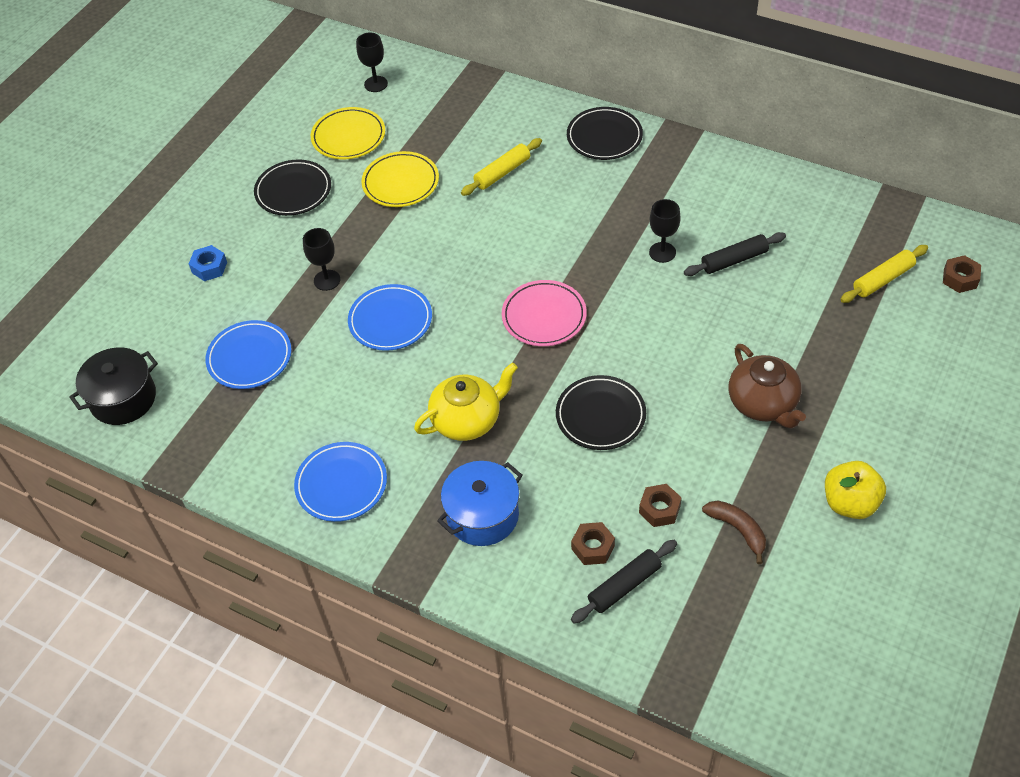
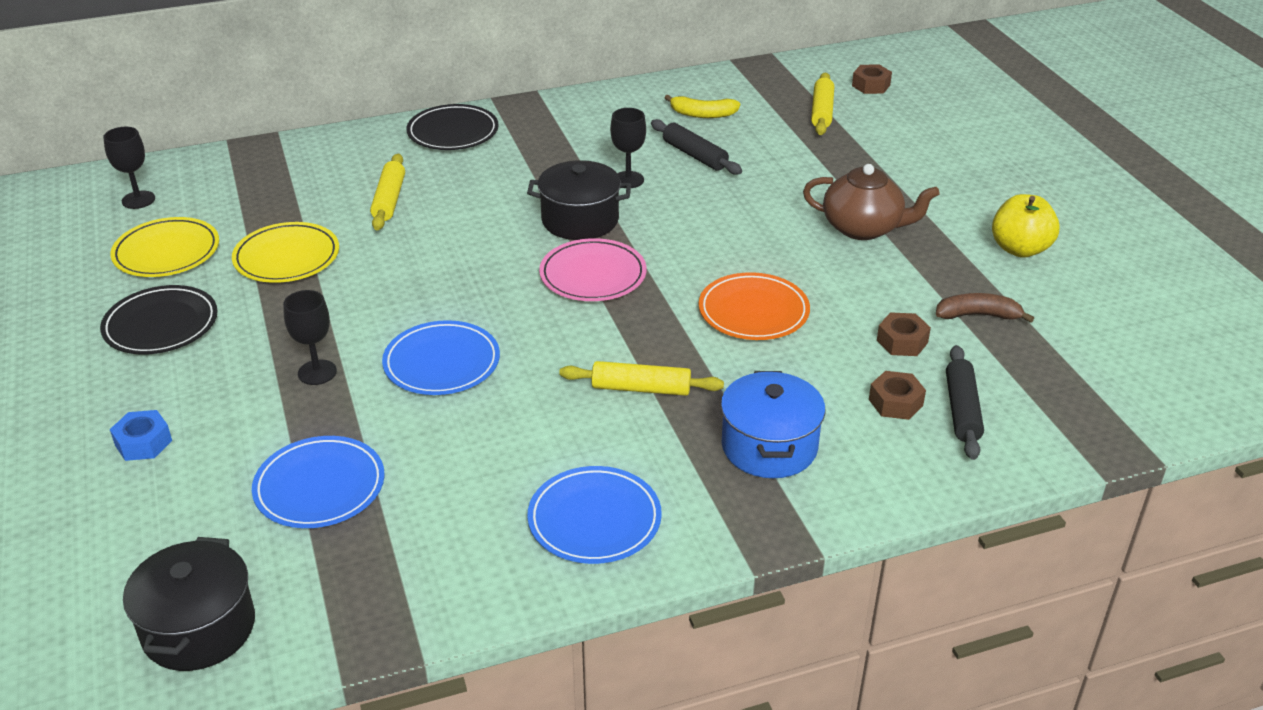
camera: 50 degrees left, 15 degrees down
(467, 420) = (641, 388): yellow teapot -> yellow rolling pin
(590, 266) = (580, 220): none -> black pot
(600, 415) = (753, 311): black plate -> orange plate
(734, 260) = (695, 155): black rolling pin -> black rolling pin turned 60 degrees counterclockwise
(789, 225) = (702, 114): none -> yellow banana

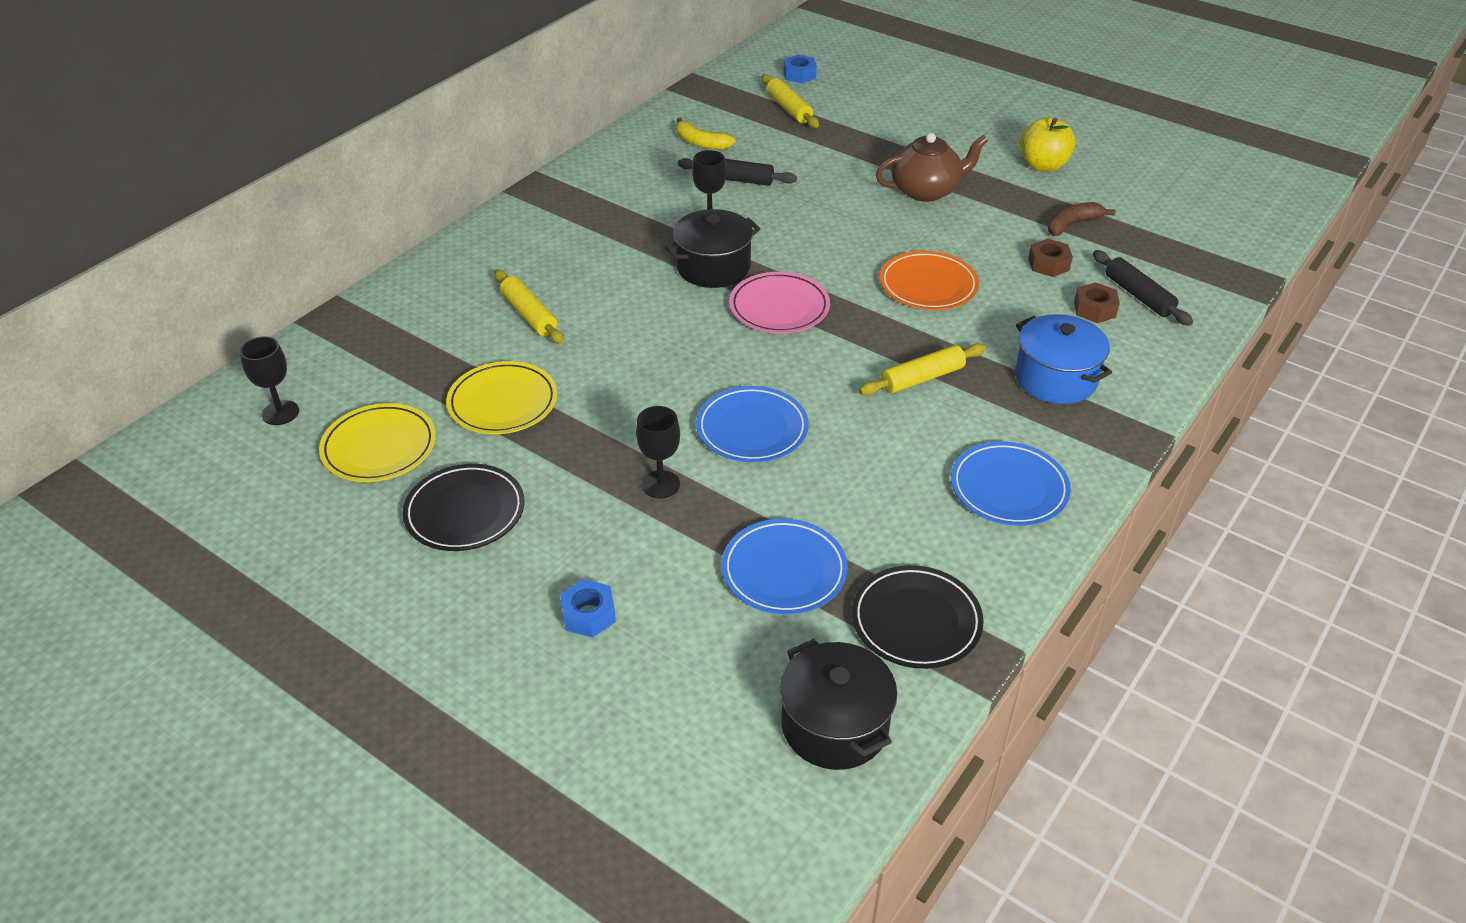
camera: 35 degrees left, 5 degrees up
(453, 132) = (509, 234): black plate -> black plate (916, 621)
(702, 114) = (701, 143): yellow banana -> yellow banana turned 60 degrees clockwise
(871, 85) = (799, 75): brown nut -> blue nut

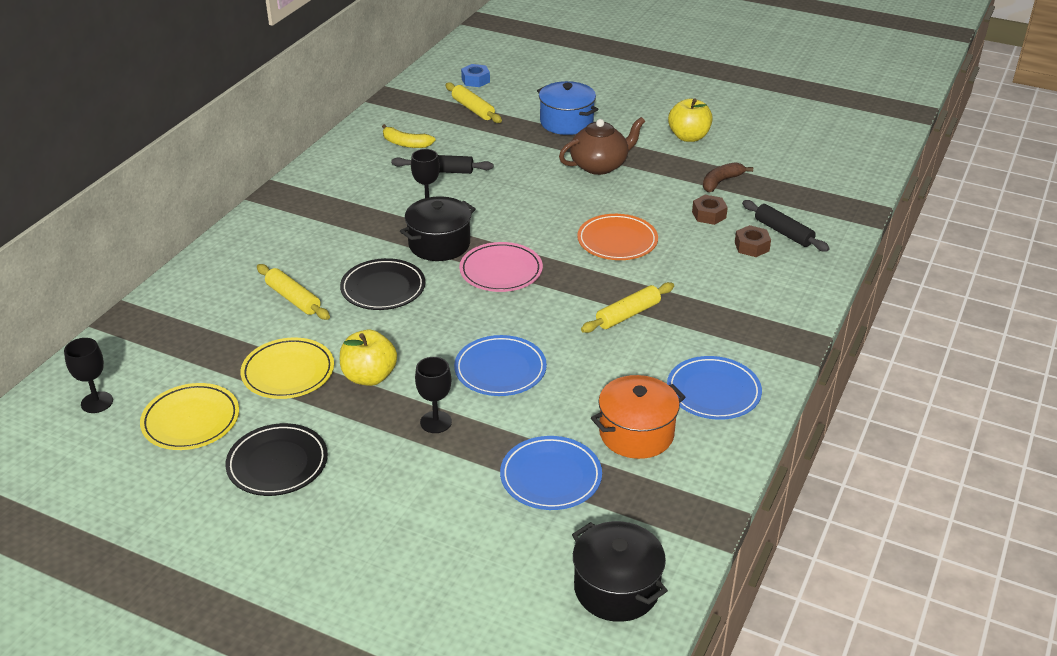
camera: 10 degrees left, 5 degrees down
(588, 615) = (400, 531): blue nut -> none
(595, 419) = (369, 377): none -> yellow apple
(901, 529) = (636, 433): none -> orange pot
(916, 621) = (663, 501): black plate -> black plate (383, 288)
(1055, 378) = (732, 303): blue pot -> blue pot (566, 122)

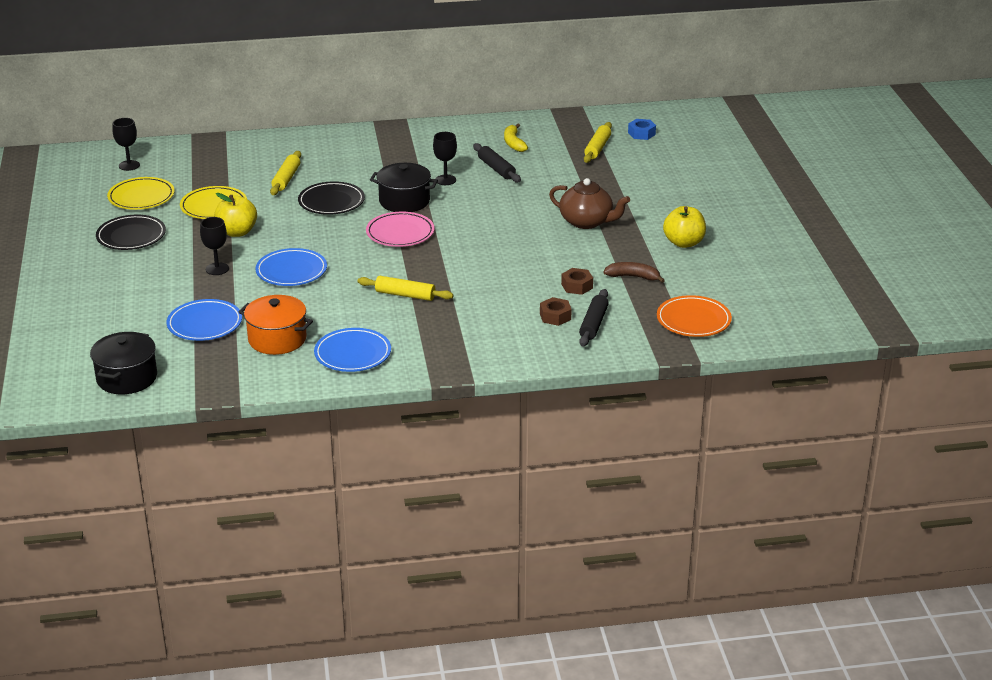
camera: 55 degrees right, 5 degrees down
(566, 122) = (632, 188): blue pot -> none
(617, 241) = (492, 262): orange plate -> orange plate (693, 320)

